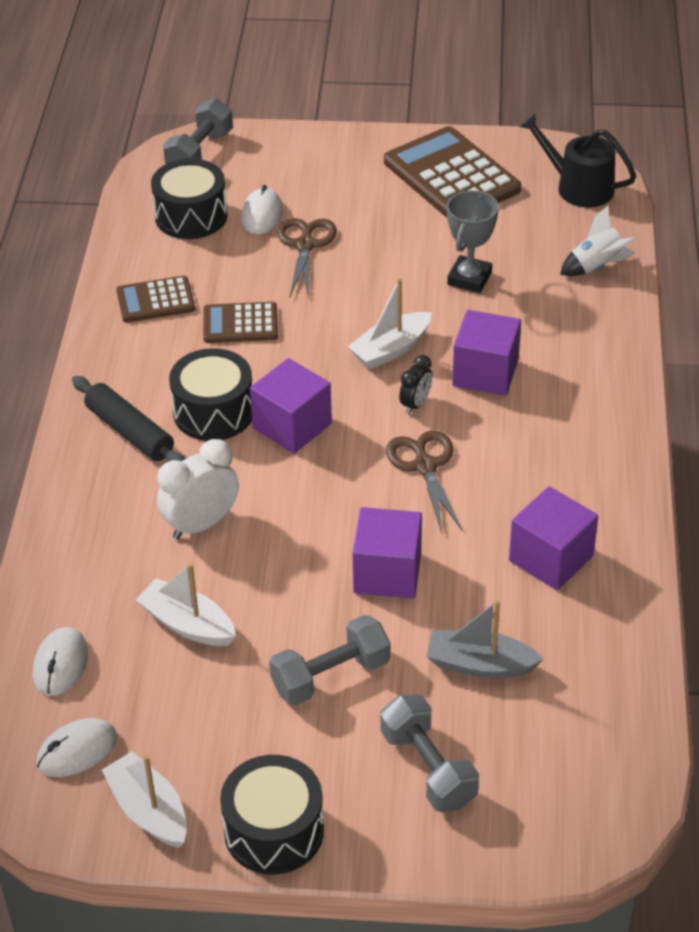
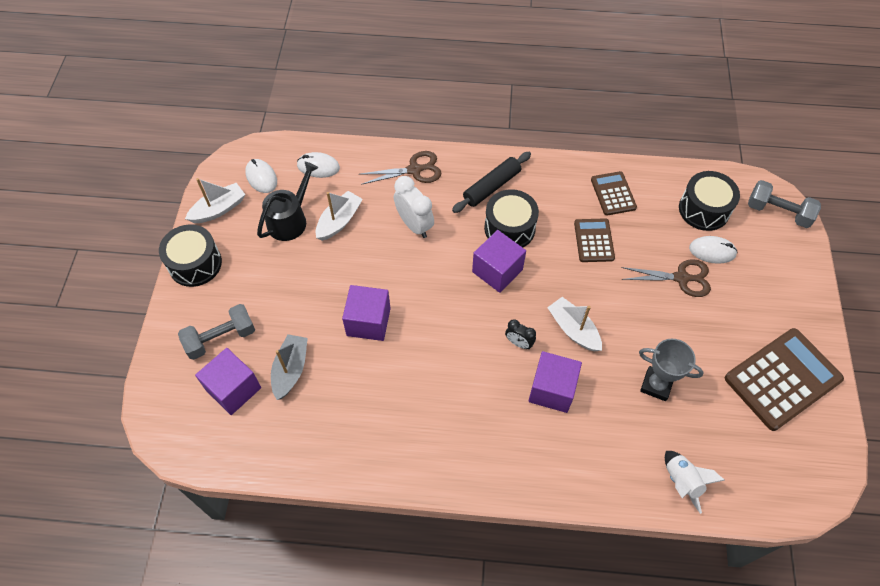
camera: 90 degrees right, 15 degrees up
(330, 675) = (293, 290): grey dumbbell -> none
(425, 466) = (459, 346): brown scissors -> brown scissors (414, 170)
(551, 558) = (373, 419): purple cube -> purple cube (233, 389)
(579, 187) = (786, 478): black watering can -> black watering can (290, 220)

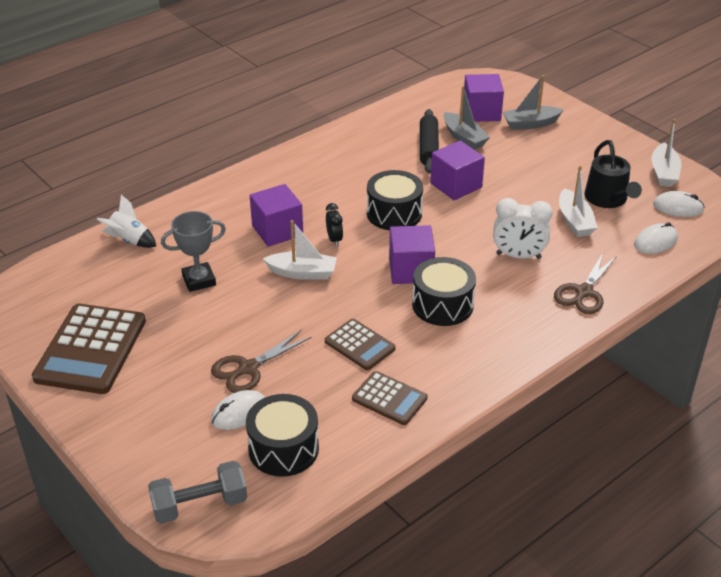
camera: 135 degrees right, 20 degrees down
(195, 264) = (616, 141): black drum -> black drum (394, 213)
(221, 338) = (530, 124): grey dumbbell -> grey boat
(491, 187) = (503, 325): black rolling pin -> black rolling pin (428, 147)
(519, 343) = (334, 239): black clock -> black clock turned 90 degrees clockwise

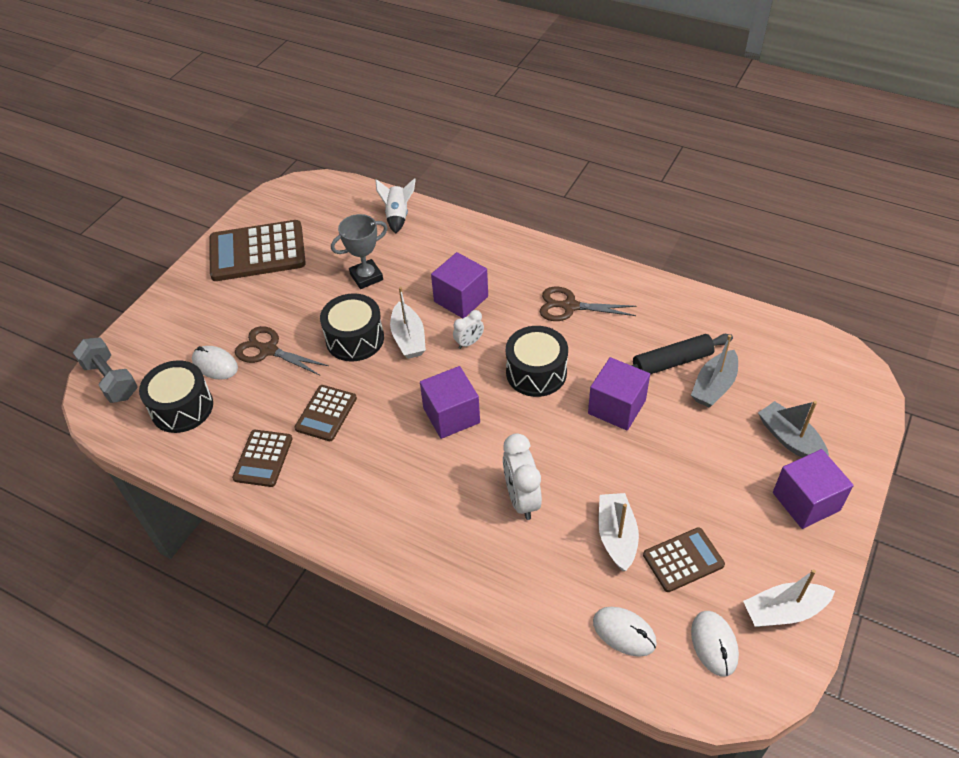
camera: 70 degrees right, 10 degrees up
(199, 280) = (366, 277): grey trophy -> grey trophy turned 75 degrees counterclockwise
(334, 239) = (469, 343): black clock -> white clock
(442, 305) = (410, 457): black drum -> black drum (355, 339)
(481, 112) = (778, 386): purple cube -> purple cube (806, 501)
(575, 221) = (616, 536): white boat -> white boat turned 120 degrees clockwise
(584, 292) = (489, 578): brown scissors -> brown scissors (570, 306)
(608, 199) = (683, 560): black watering can -> brown calculator

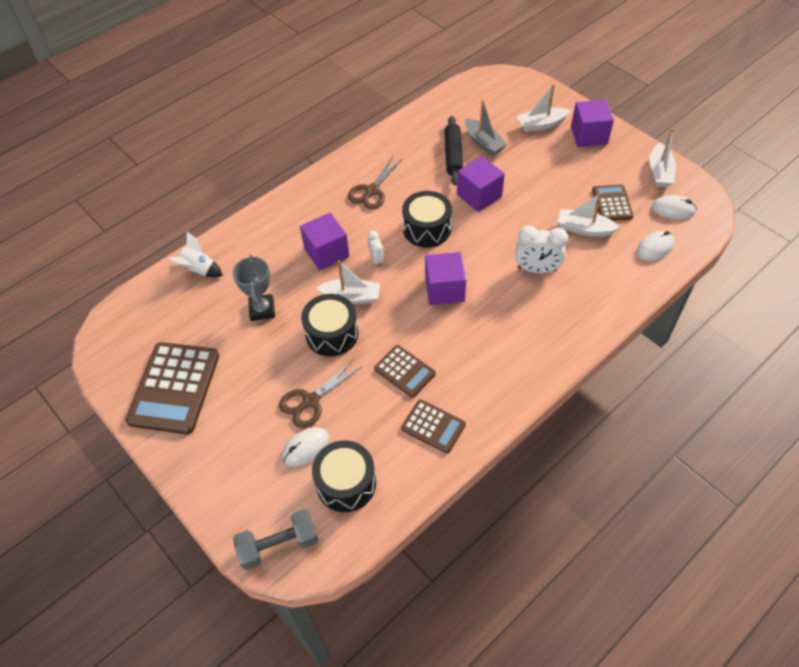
camera: 70 degrees left, 5 degrees up
(790, 439) = (541, 125): grey boat -> white boat

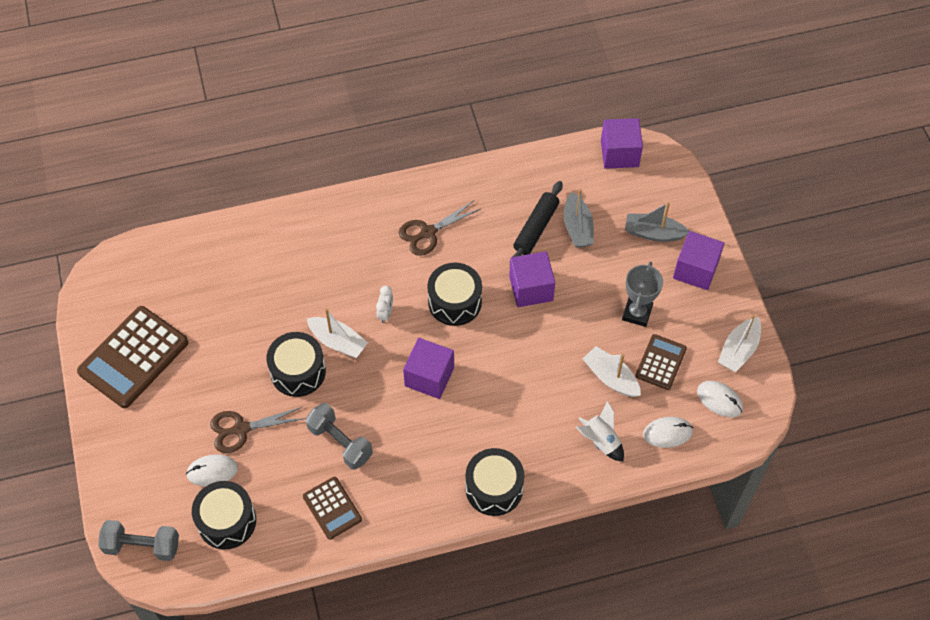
camera: 25 degrees right, 5 degrees up
(199, 270) = (217, 245): white rocket -> white rocket (600, 441)
(262, 309) = (250, 315): grey trophy -> grey trophy (637, 313)
(326, 252) = (343, 282): purple cube -> purple cube (619, 153)
(405, 371) = (340, 442): brown calculator -> grey dumbbell
(537, 269) = (532, 398): white clock -> none
(541, 125) = (653, 233): white boat -> grey boat
(556, 347) = (494, 488): none -> black drum

